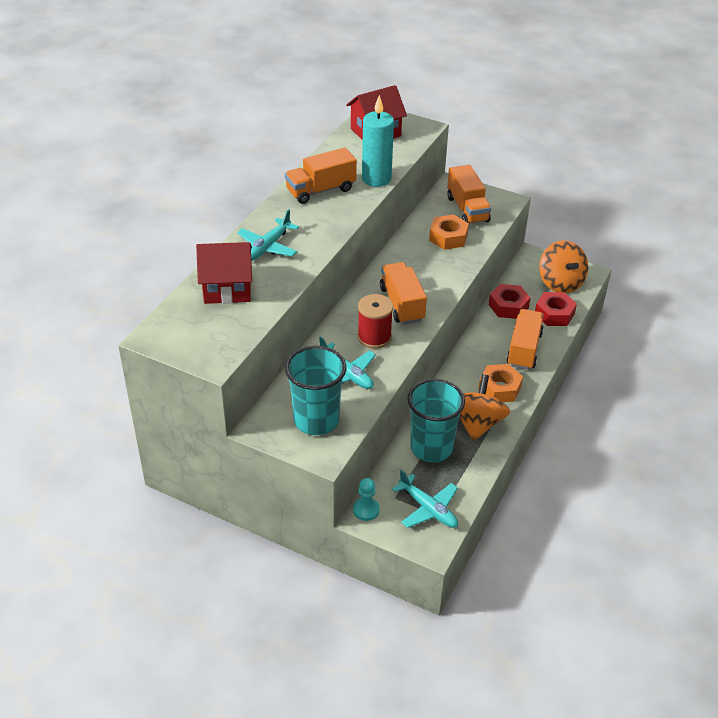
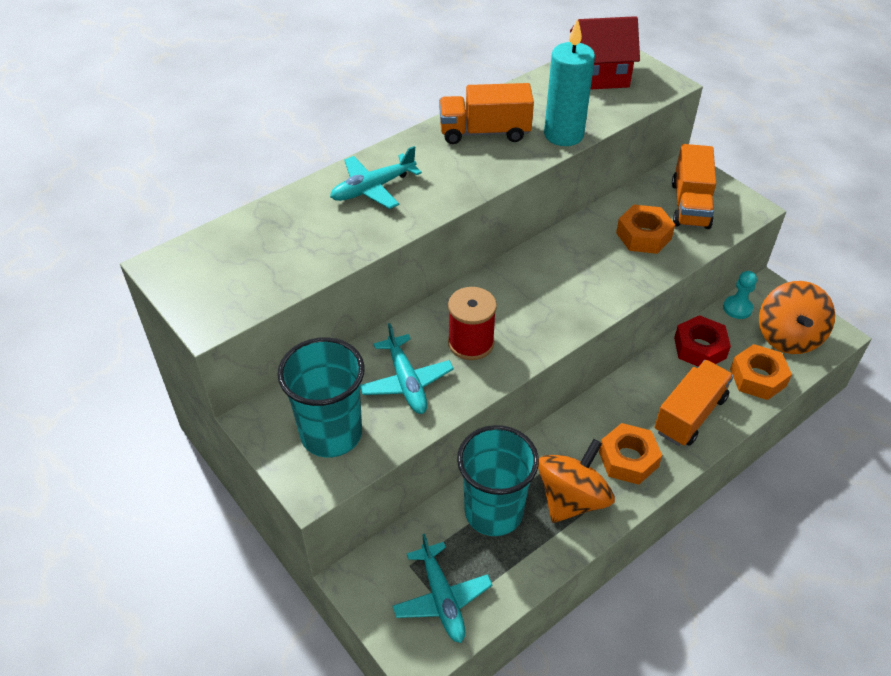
camera: 25 degrees right, 5 degrees up
(227, 288) = (289, 228): red house -> none
(366, 510) = (364, 569): turquoise pawn -> turquoise pawn (737, 308)
(402, 304) = (532, 309): orange truck -> none
(554, 314) = (757, 377): red nut -> orange nut

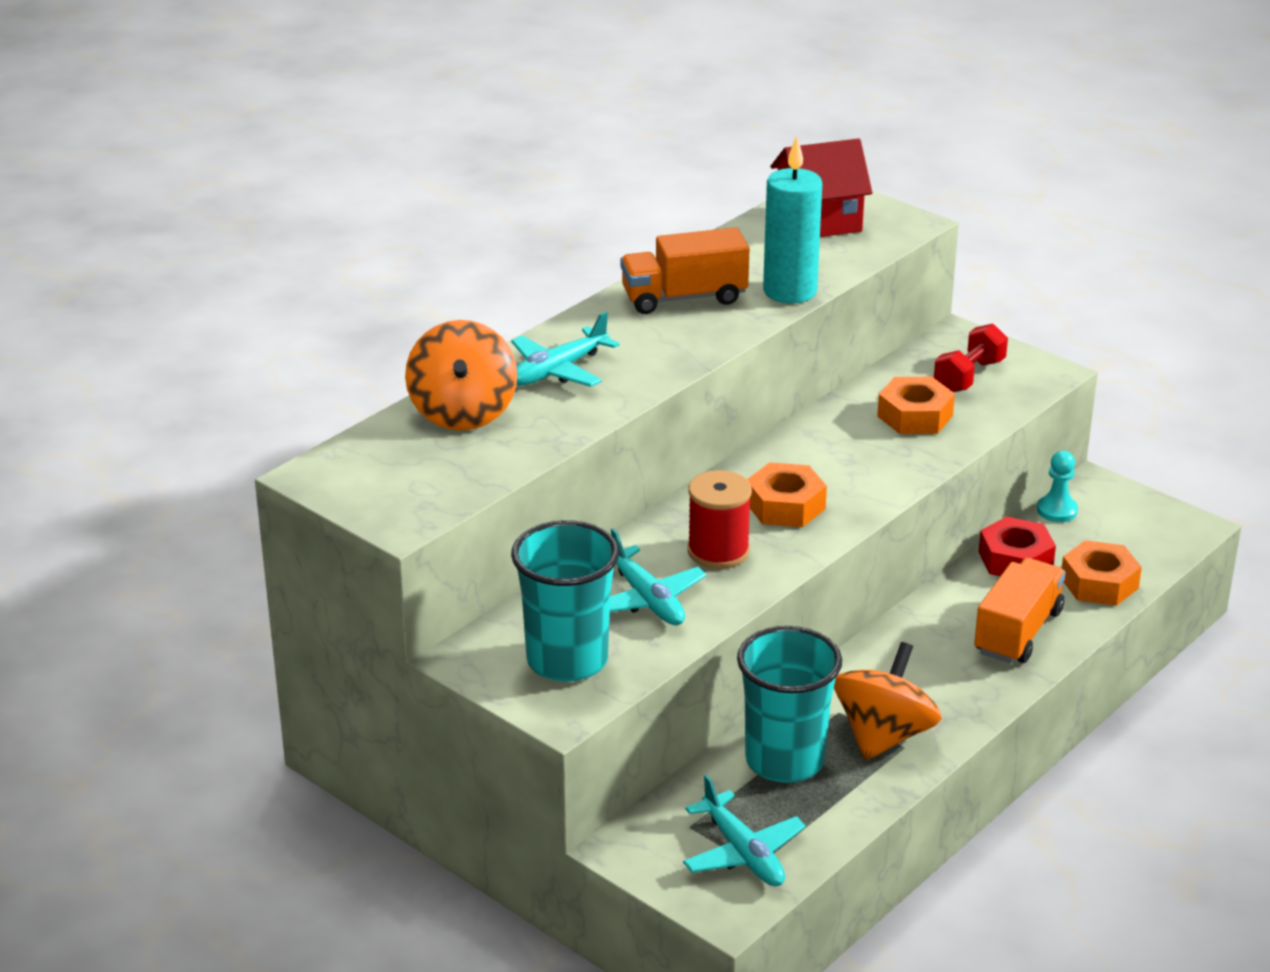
camera: 10 degrees left, 15 degrees down
(628, 459) = (947, 687): orange nut -> orange nut (785, 506)
(690, 205) = (969, 376): orange truck -> red dumbbell
(788, 336) = (1131, 535): orange spinning top -> orange spinning top (463, 412)

